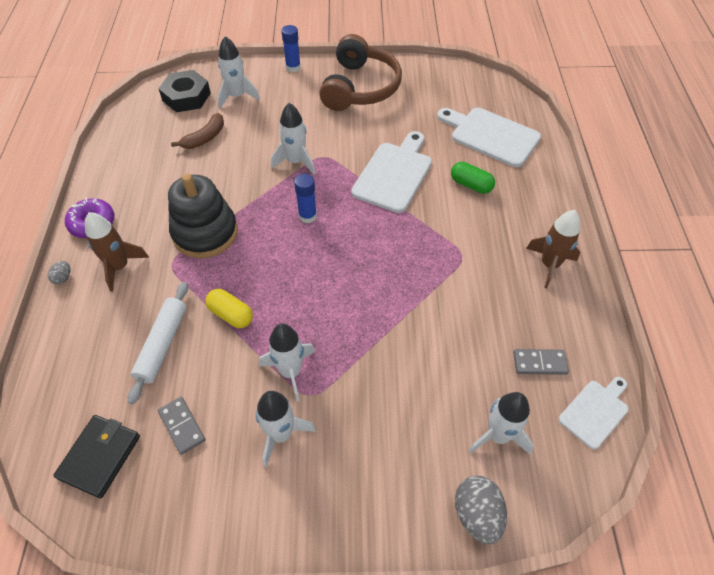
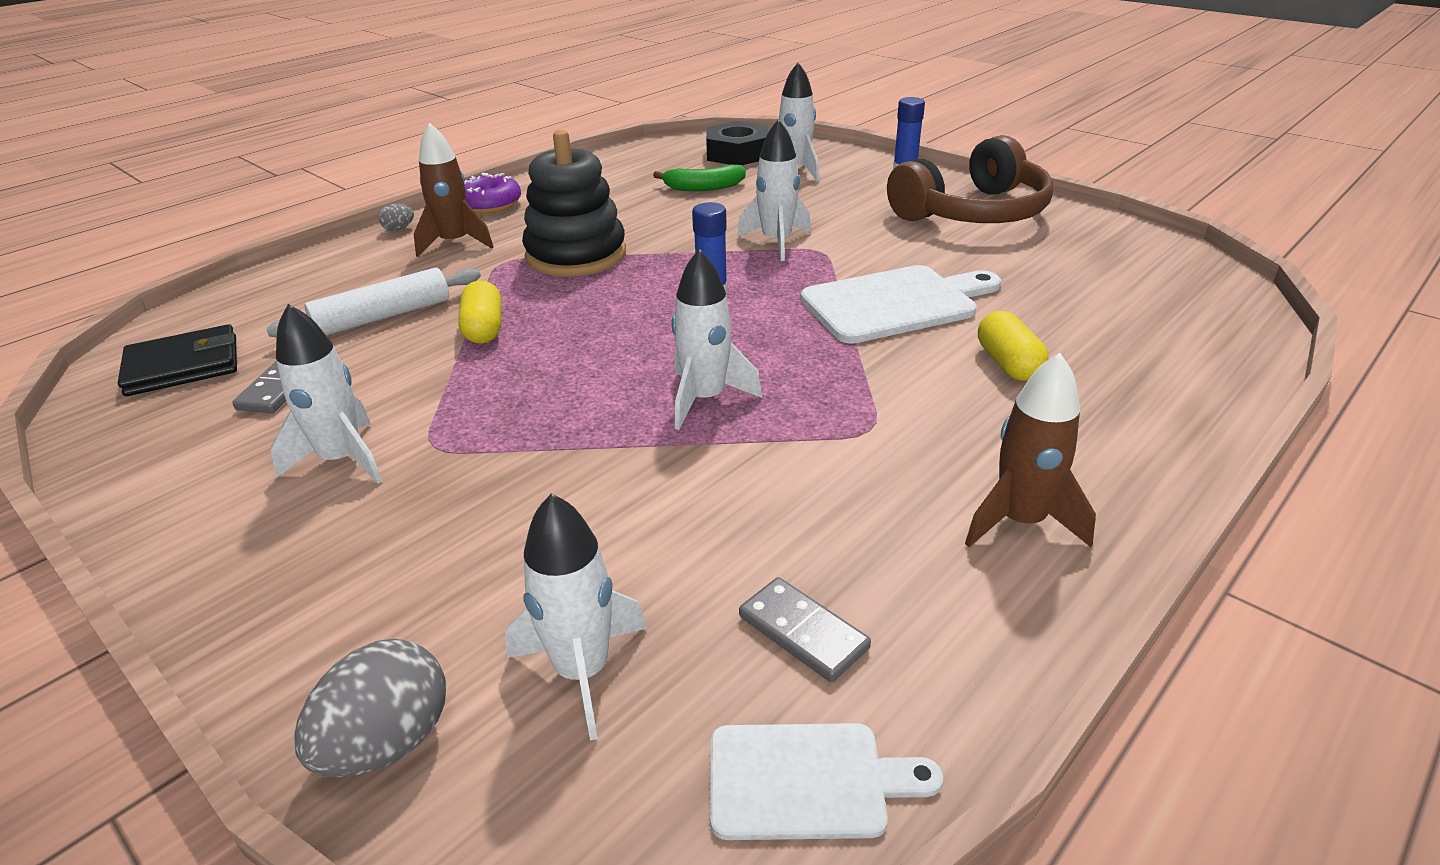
camera: 45 degrees right, 20 degrees down
(205, 138) = (703, 187): brown banana -> green banana
(290, 372) = (452, 412): white rocket -> white rocket (705, 399)
(471, 185) = (1008, 364): green capsule -> yellow capsule
(491, 135) = (1130, 328): white cutting board -> none

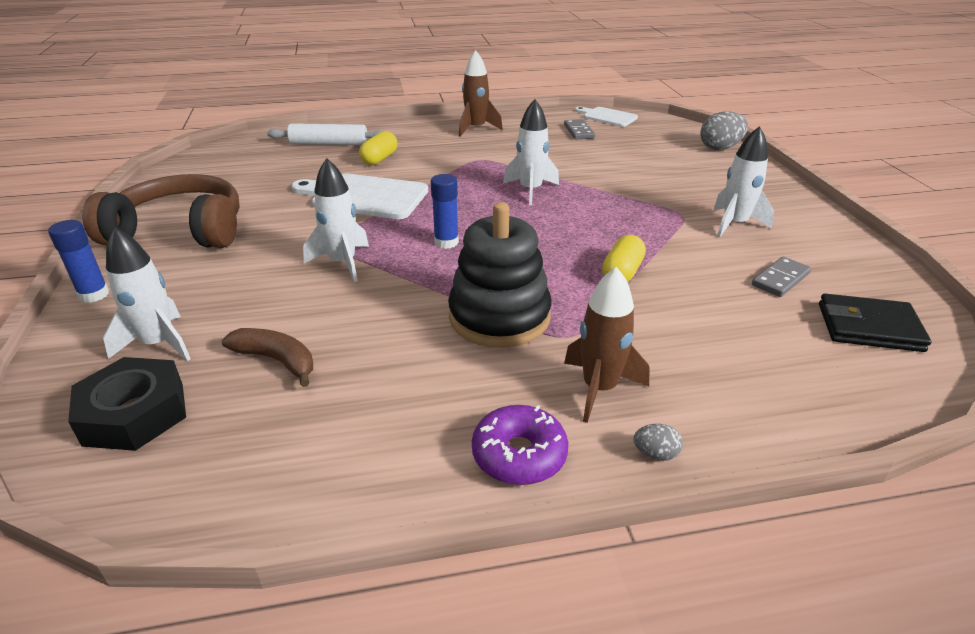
camera: 145 degrees left, 0 degrees up
(383, 316) = (697, 314): white rolling pin -> white rolling pin (329, 144)
(582, 671) = (653, 143): white rocket -> none
(703, 187) = (276, 360): green banana -> brown banana

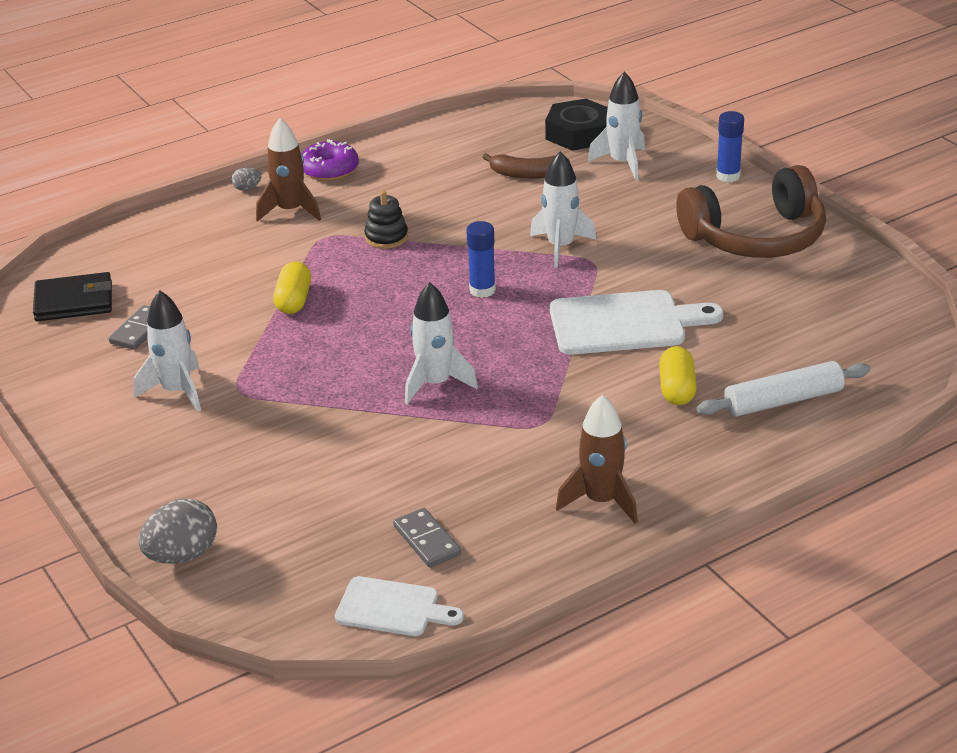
camera: 160 degrees right, 0 degrees up
(499, 317) = (386, 237): black stacking toy -> black stacking toy, size x0.50

